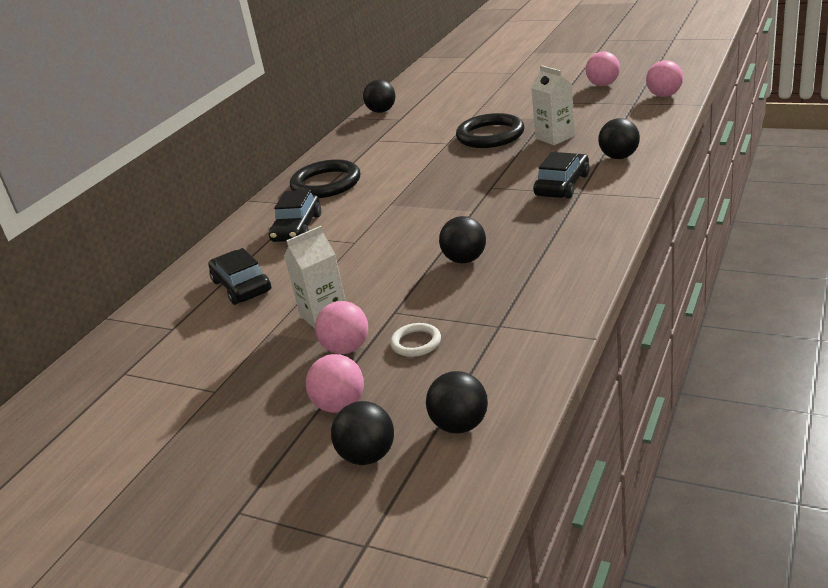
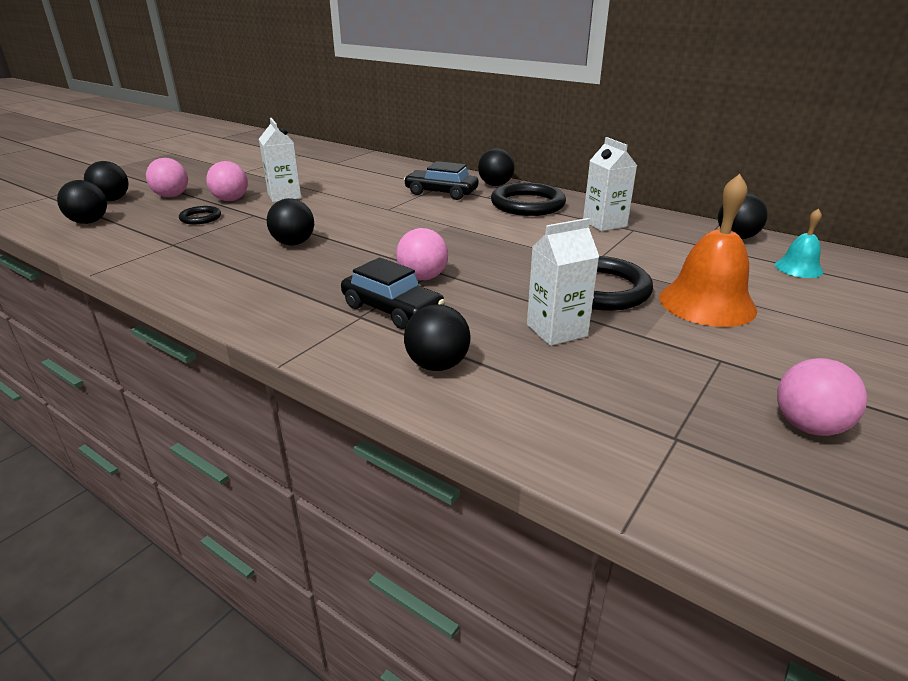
camera: 95 degrees right, 0 degrees up
(242, 286) = (365, 177): black car -> none
(268, 208) = (495, 185): none -> black ball
(367, 150) = (604, 223): none -> white carton
(416, 343) = (200, 218): white ring -> black ring
(428, 94) = (798, 268): none -> turquoise bell
(493, 109) = (707, 303): none -> orange bell
(664, 95) = (707, 490): pink ball -> pink ball (423, 277)

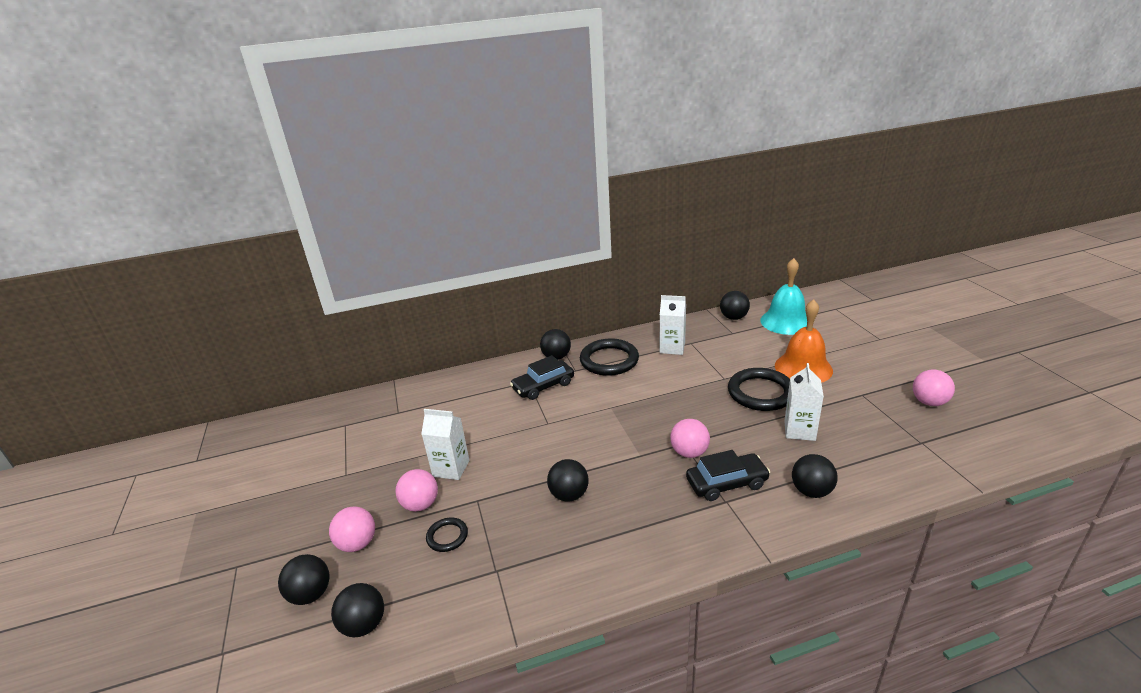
camera: 50 degrees left, 0 degrees up
(798, 268) = (785, 321): turquoise bell -> turquoise bell, size x1.88

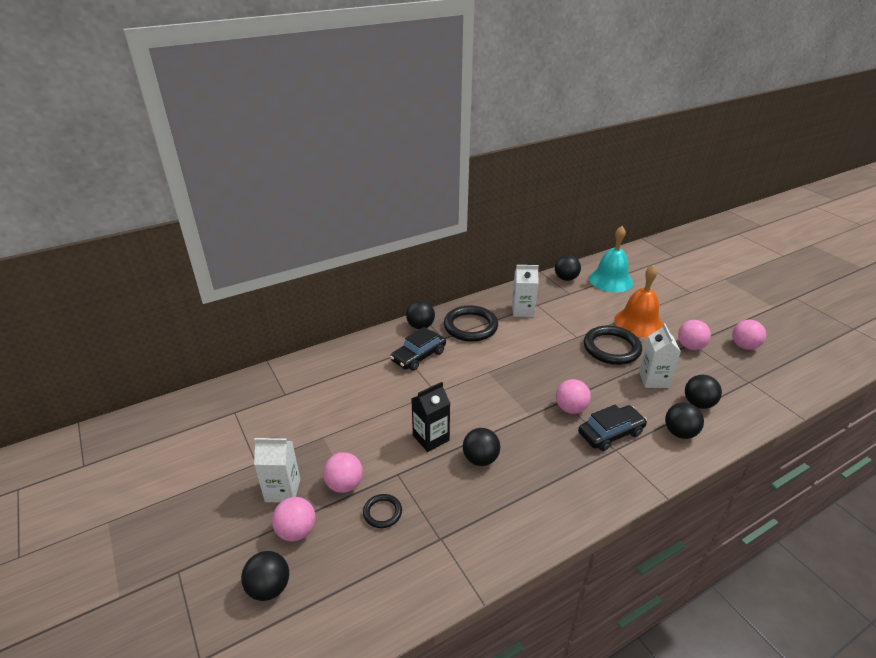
camera: 15 degrees left, 5 degrees up
(364, 625) = (335, 609): black ball -> black ball (698, 403)
(451, 468) = (360, 446): white carton -> white carton (283, 490)
(525, 468) = (431, 438): none -> black carton
(858, 398) = (690, 346): none -> pink ball

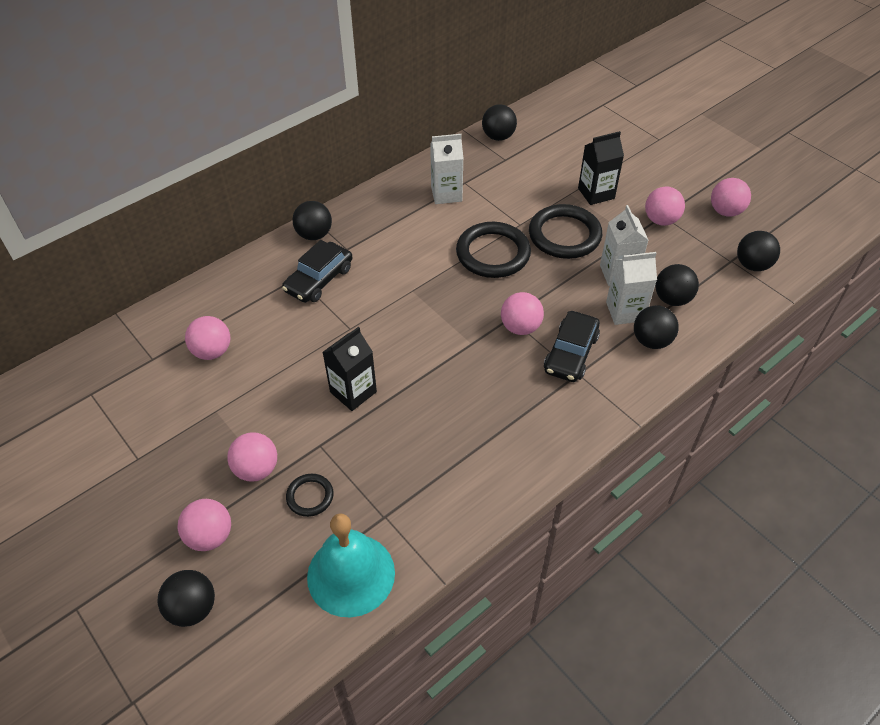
camera: 10 degrees left, 15 degrees up
(283, 490) = (180, 488): white carton -> white carton (625, 311)
(330, 395) = (212, 351): none -> pink ball
(470, 326) = (381, 226): black ring -> black ring (493, 253)
(480, 459) = (418, 410): black ball -> black ball (752, 265)
(610, 280) = (557, 132): turquoise bell -> turquoise bell (351, 574)
(610, 433) = (571, 353): black car -> black car turned 150 degrees clockwise
(638, 322) = (596, 193): orange bell -> black carton

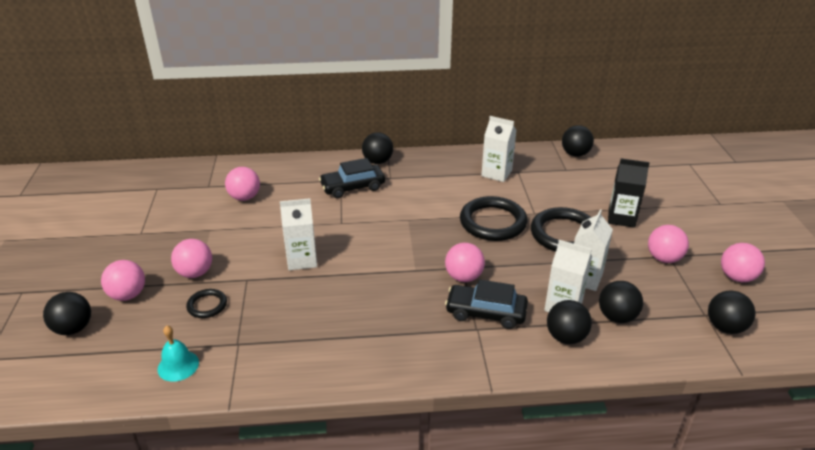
camera: 35 degrees right, 15 degrees down
(351, 574) = (178, 365): turquoise bell -> turquoise bell, size x0.53
(353, 392) = (302, 260): black carton -> white carton
(571, 353) = (486, 312): black car -> black car turned 45 degrees clockwise

